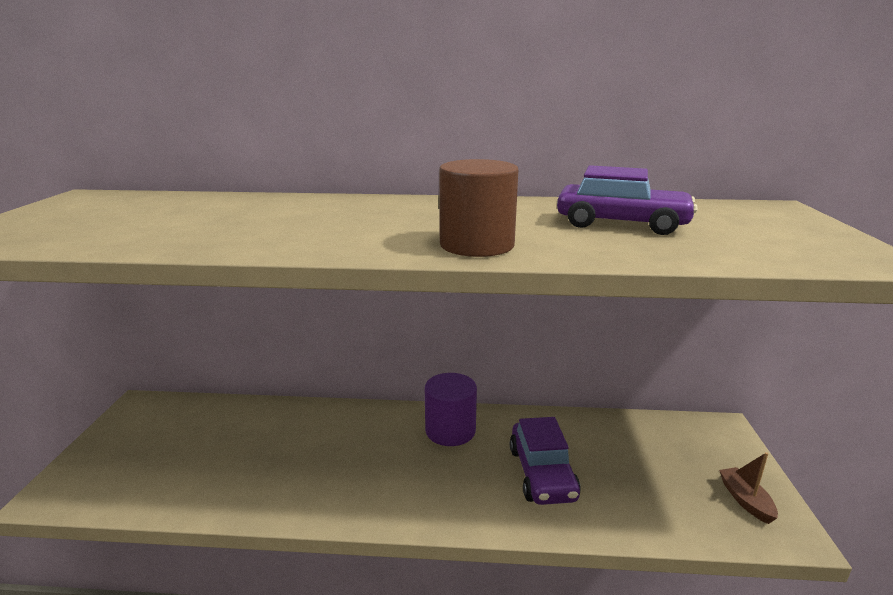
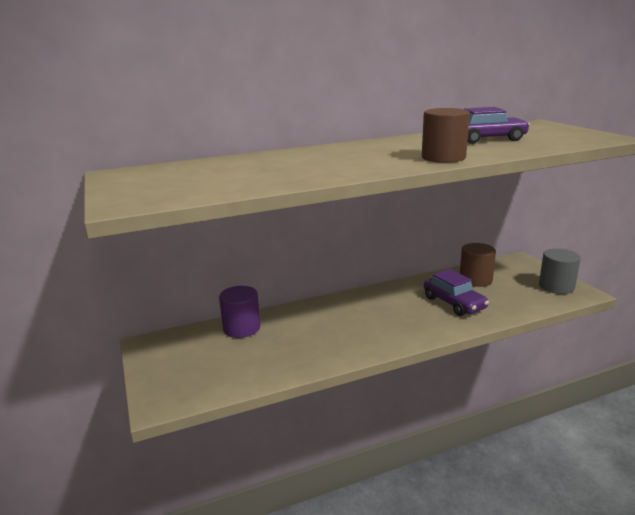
camera: 25 degrees left, 0 degrees up
(450, 430) = (382, 298): purple cylinder -> purple cylinder (241, 328)
(615, 442) = (475, 279): none -> brown cylinder
(745, 500) = (556, 286): brown boat -> grey cylinder

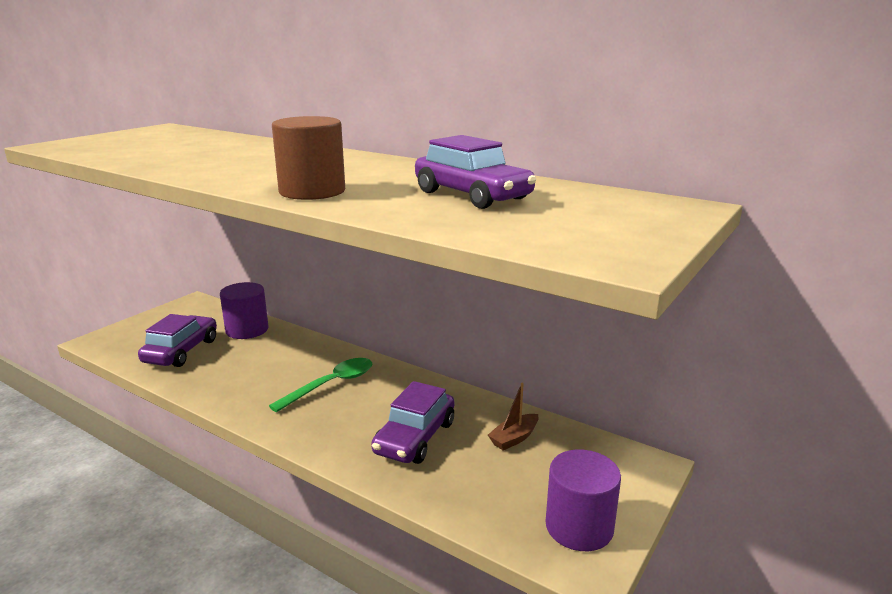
camera: 55 degrees right, 0 degrees up
(242, 362) = (181, 351): none -> purple car
(367, 313) = (331, 384): none -> green spoon
(475, 279) = (514, 438): brown cylinder -> brown boat
(556, 286) = (579, 527): grey cylinder -> purple cylinder

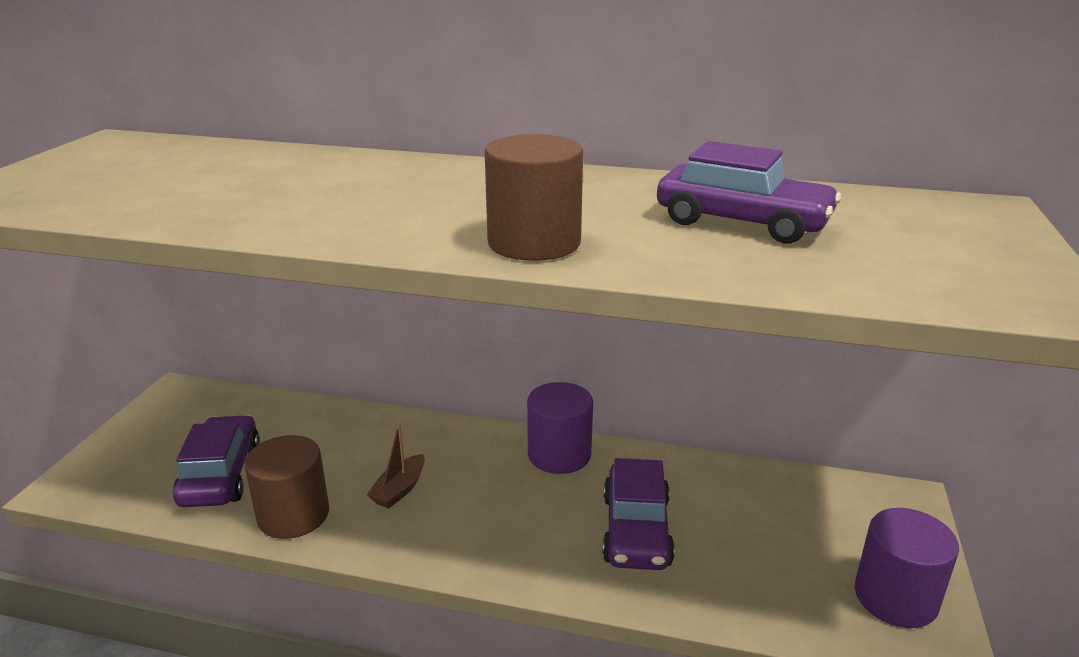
camera: 20 degrees left, 5 degrees up
(204, 381) = (293, 515): none -> brown cylinder
(247, 330) = (294, 421): purple cylinder -> purple cylinder (559, 454)
(331, 384) = (475, 479): green spoon -> none
(514, 438) = (747, 501): brown boat -> brown boat (399, 490)

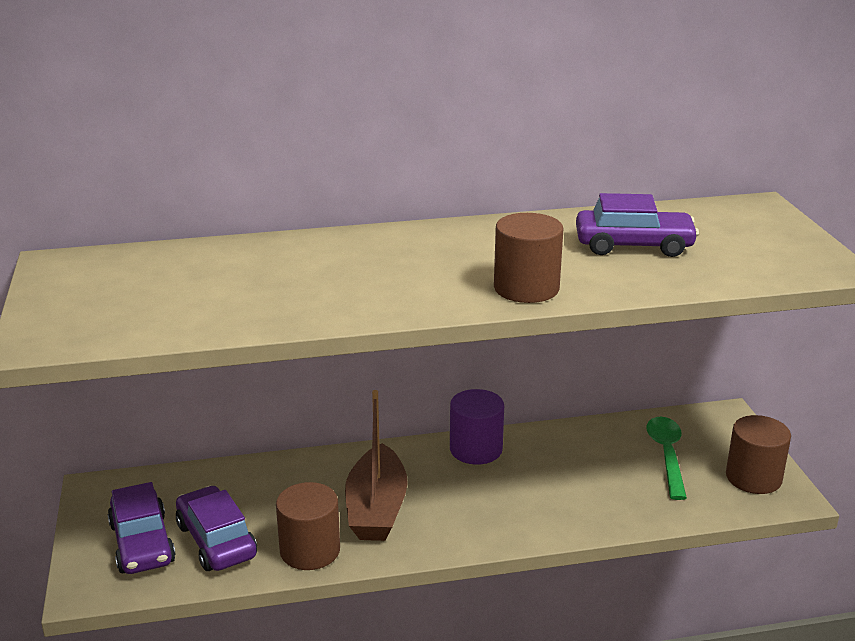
camera: 25 degrees left, 0 degrees up
(399, 490) = (376, 509): brown boat -> brown boat, size x2.05
(636, 530) = (570, 485): purple car -> purple car (142, 543)
(788, 528) = (666, 455): none -> green spoon
(895, 597) = (753, 478): purple cylinder -> brown cylinder

